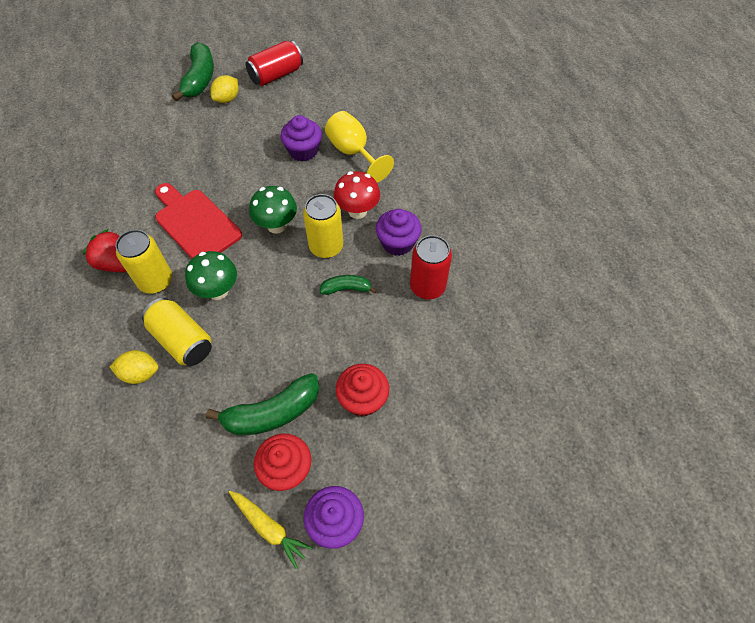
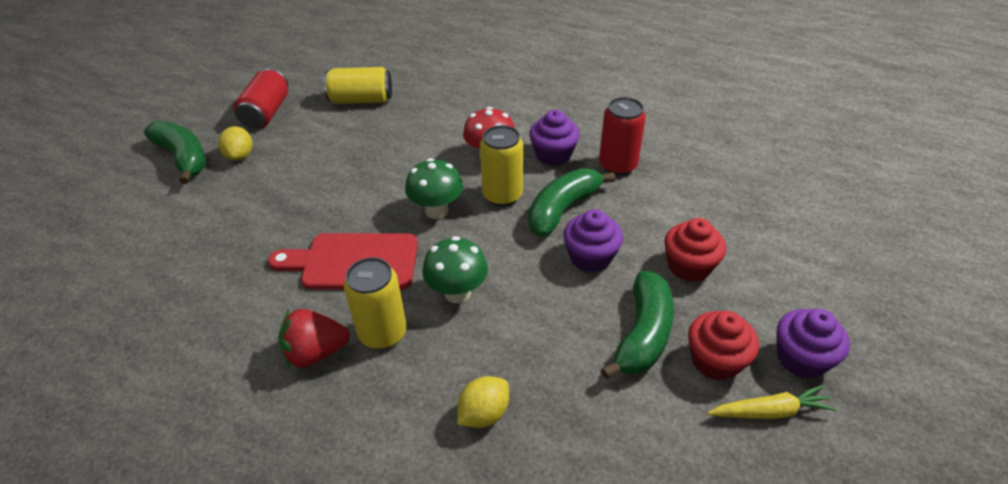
camera: 45 degrees left, 15 degrees down
(182, 340) = (483, 354): yellow can -> yellow can (361, 100)
(303, 151) = (378, 147): purple cupcake -> purple cupcake (590, 257)
(346, 289) = (563, 209): green banana -> green banana, size x1.80
(353, 153) = (425, 123): yellow goblet -> none

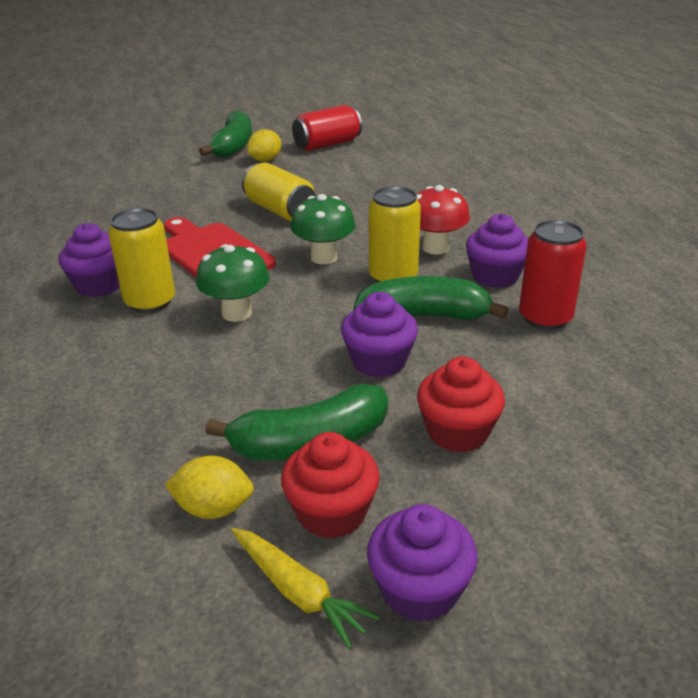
camera: 50 degrees right, 10 degrees down
(316, 353) = (99, 285): red strawberry -> purple cupcake
(361, 100) = (406, 165): yellow can -> yellow can (280, 210)
(484, 413) = (109, 391): yellow lemon -> yellow lemon (213, 508)

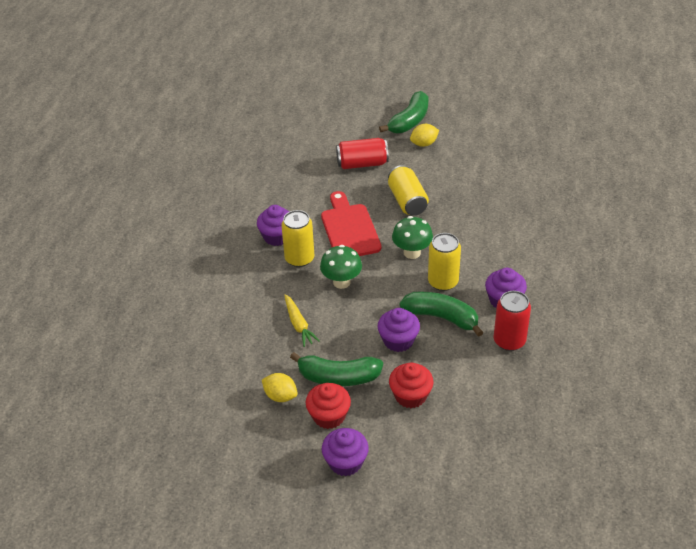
camera: 25 degrees right, 10 degrees up
(298, 592) = (297, 445): yellow carrot -> yellow carrot (298, 324)
(327, 144) = (476, 137): red can -> red can (362, 164)
(435, 248) = (484, 265): red mushroom -> none

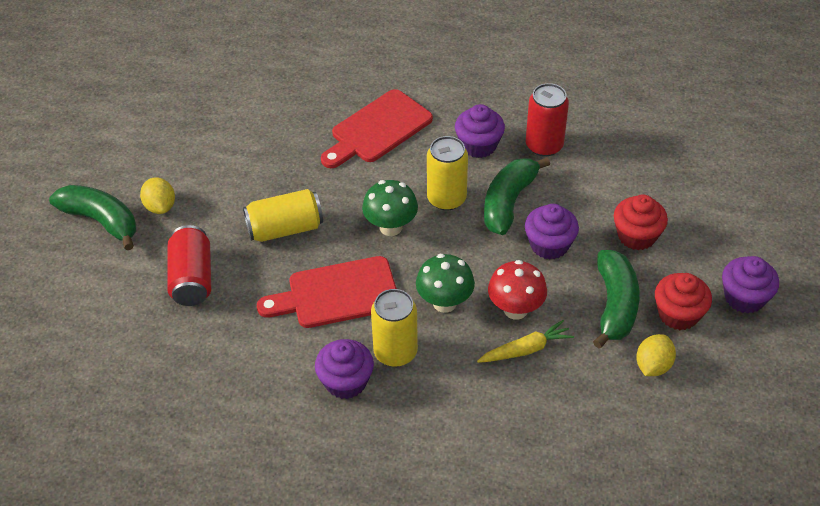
camera: 90 degrees left, 5 degrees up
(335, 320) = (515, 309): none -> red mushroom
(513, 242) = (377, 129): none -> red cutting board

